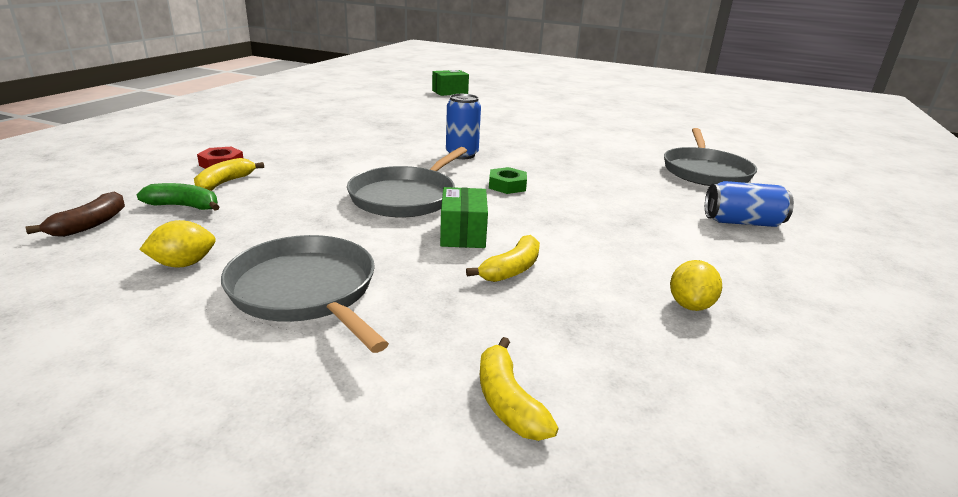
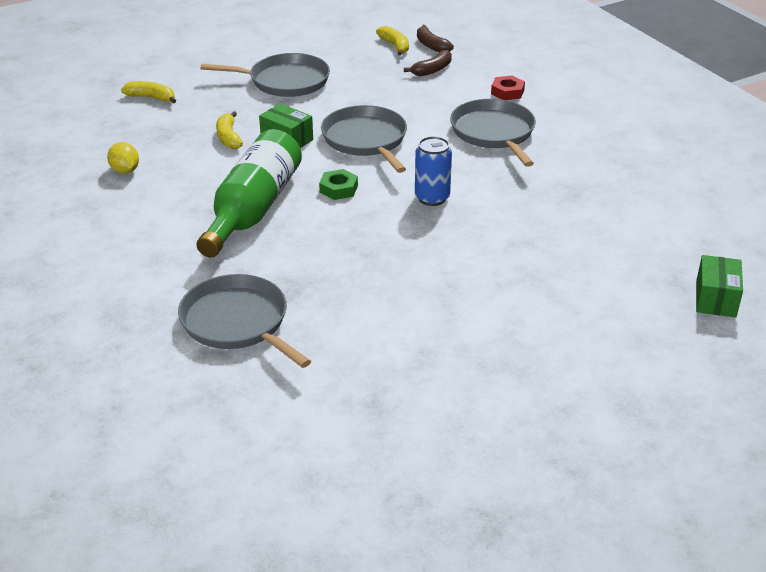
camera: 130 degrees right, 10 degrees up
(184, 206) = (432, 70): green banana -> brown banana
(184, 264) = (351, 60): yellow lemon -> none
(225, 183) = (463, 87): yellow banana -> yellow banana (395, 46)
(322, 155) = (494, 133): none -> grey pan
(599, 208) = (253, 209): none -> green bottle
(742, 222) = (148, 260): blue can -> none

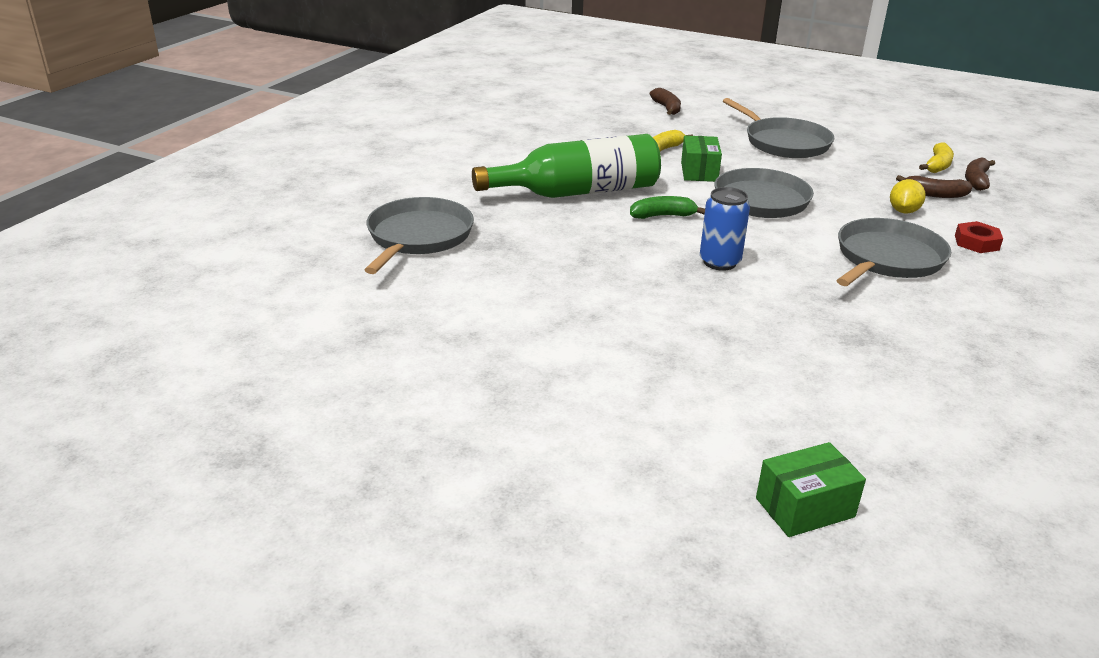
camera: 55 degrees right, 5 degrees down
(125, 171) = (557, 133): yellow lemon -> yellow lemon (903, 211)
(151, 98) = (667, 108): yellow banana -> brown banana
(338, 189) = (663, 216): green nut -> green banana

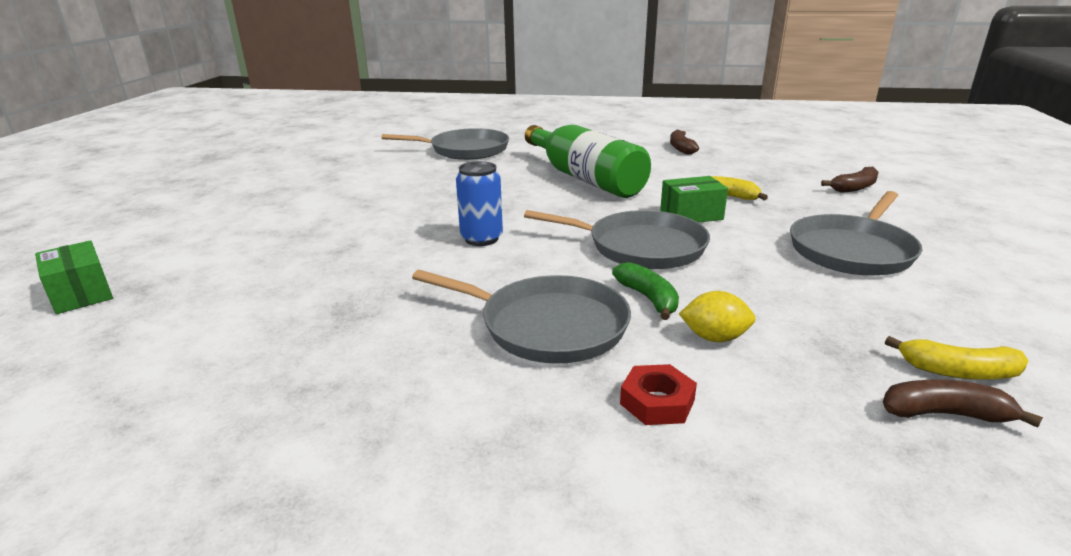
camera: 75 degrees right, 5 degrees down
(663, 216) = (565, 210): green banana -> green banana (648, 298)
(934, 194) = (815, 366): brown banana -> brown banana (681, 148)

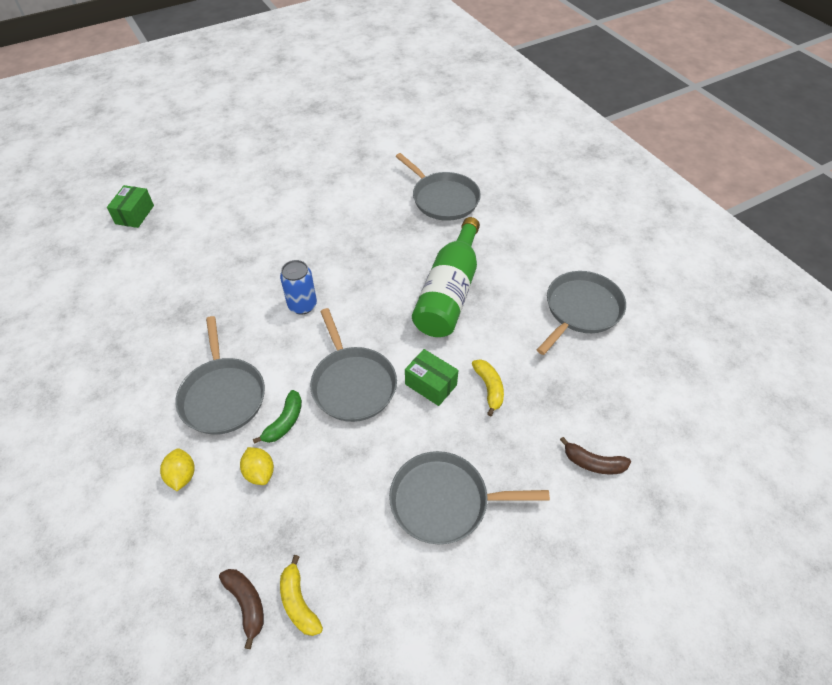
camera: 50 degrees right, 25 degrees up
(657, 402) = (182, 476): red nut -> yellow lemon
(681, 148) = (581, 310): brown banana -> grey pan

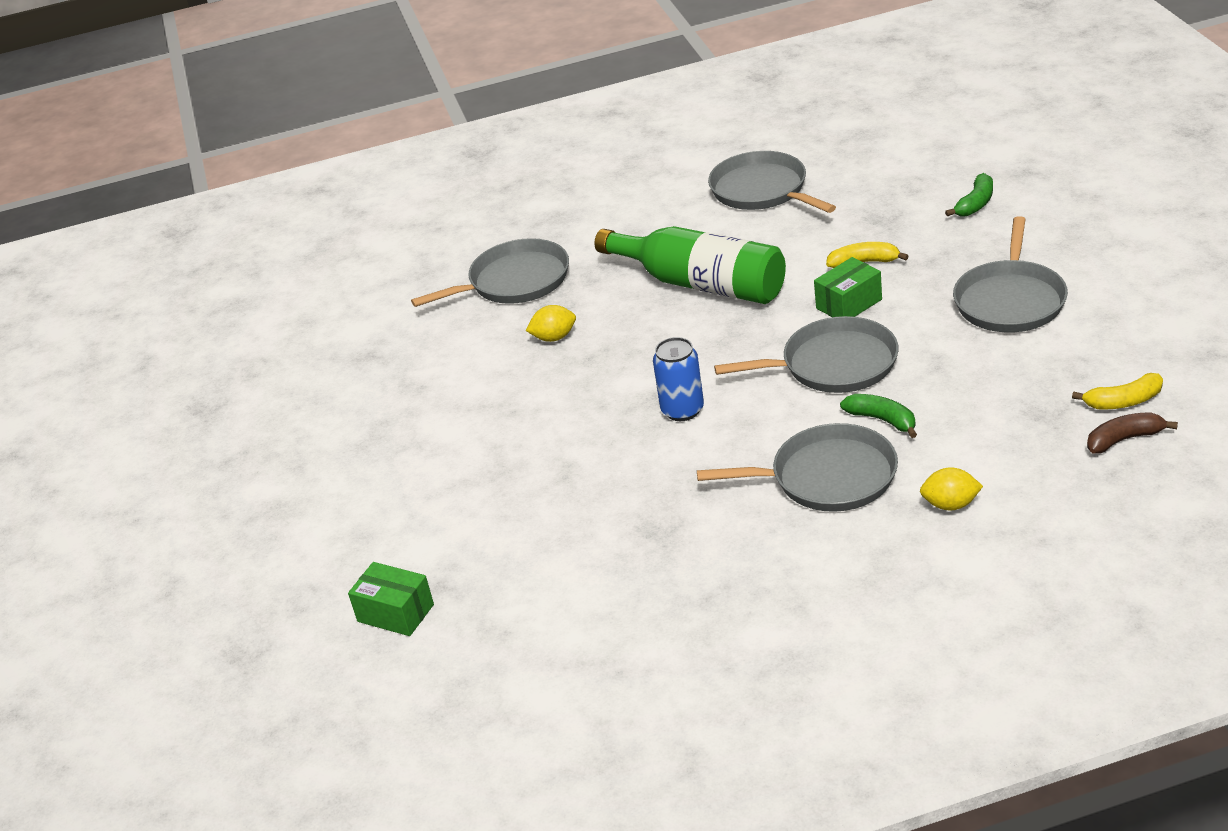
camera: 70 degrees left, 15 degrees down
(260, 472) = (955, 438): yellow lemon -> yellow lemon (554, 337)
(593, 463) = (975, 204): brown banana -> green banana

